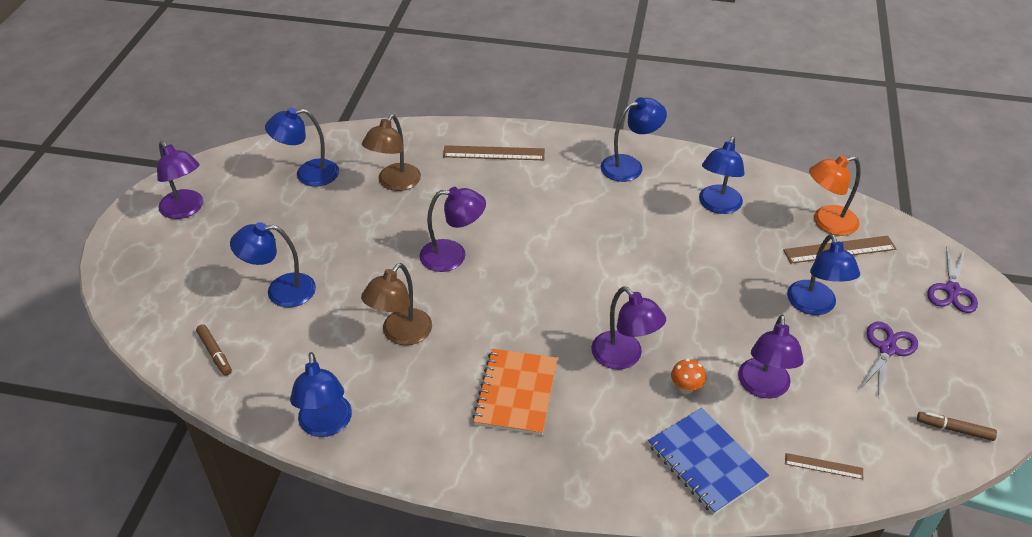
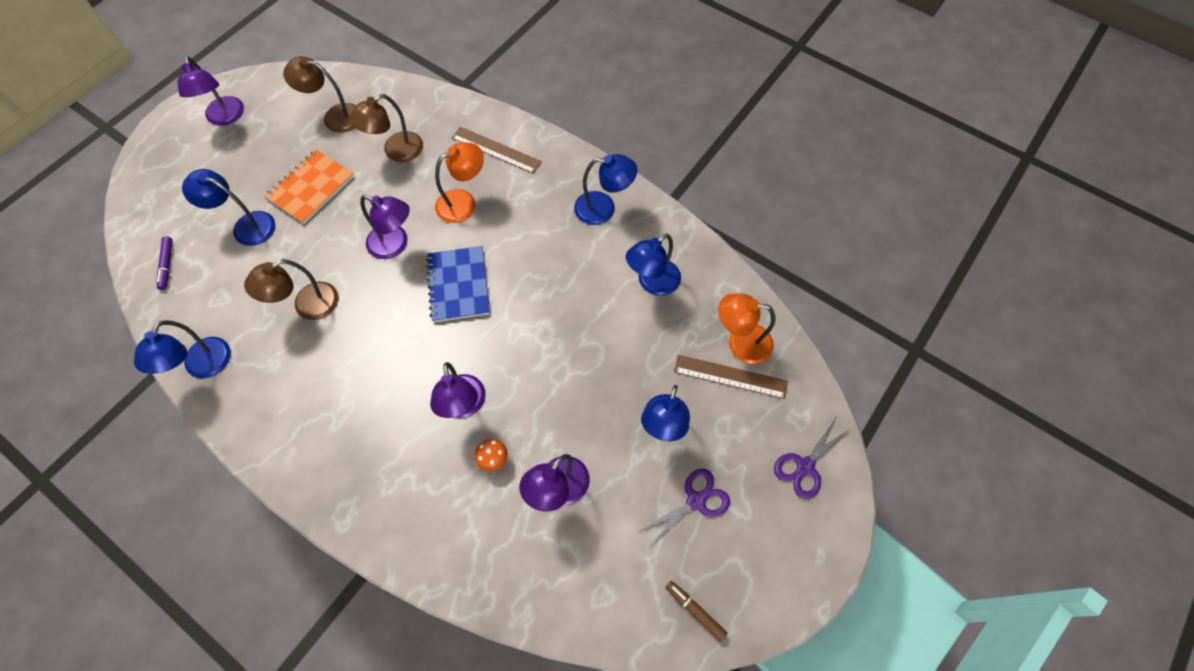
camera: 25 degrees right, 20 degrees up
(215, 353) = (167, 265): brown marker -> purple marker
(308, 174) = (335, 116): blue lamp -> brown lamp
(494, 201) = (464, 202): none -> orange lamp
(516, 393) = (357, 402): orange notebook -> orange notebook (311, 188)
(706, 462) = (460, 538): blue notebook -> blue notebook (458, 285)
(823, 466) = (553, 590): brown ruler -> none

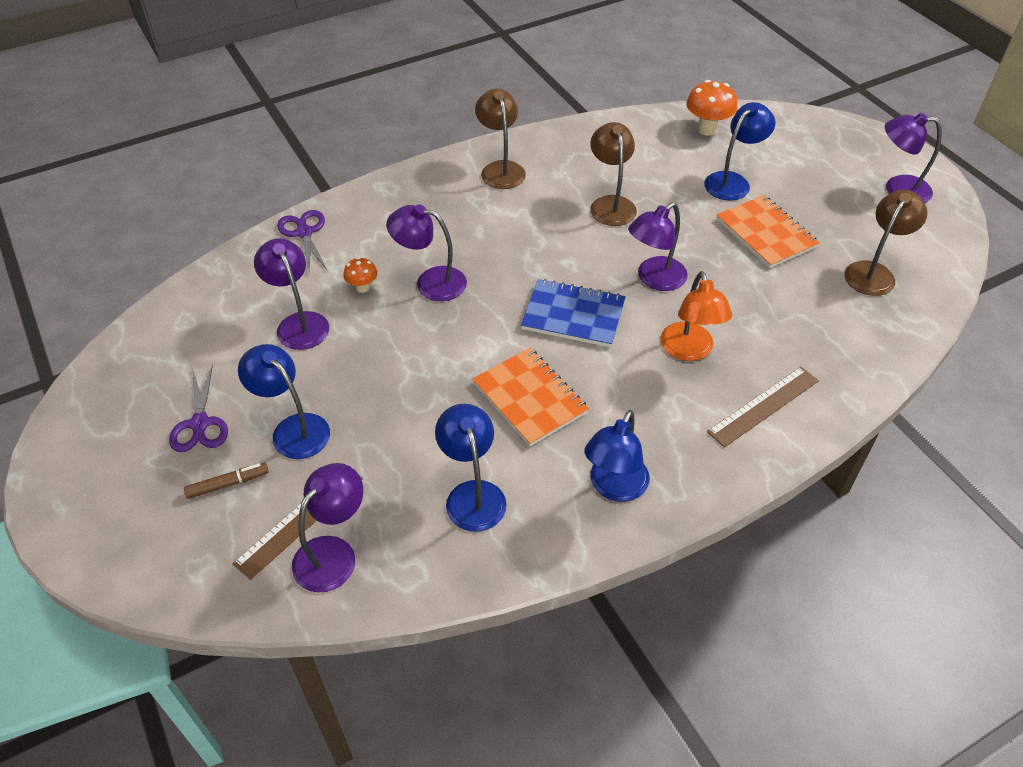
camera: 115 degrees right, 15 degrees down
(167, 265) = (707, 129): purple marker -> orange mushroom
(203, 367) = (582, 135): blue lamp -> none
(396, 151) = (796, 311): brown lamp -> brown lamp (500, 169)
(555, 282) = (529, 398): none -> orange notebook
(695, 610) = (113, 380): brown marker -> brown marker (228, 484)
(740, 342) = (333, 553): orange lamp -> purple lamp
(805, 467) = (147, 542): purple scissors -> purple scissors (304, 233)

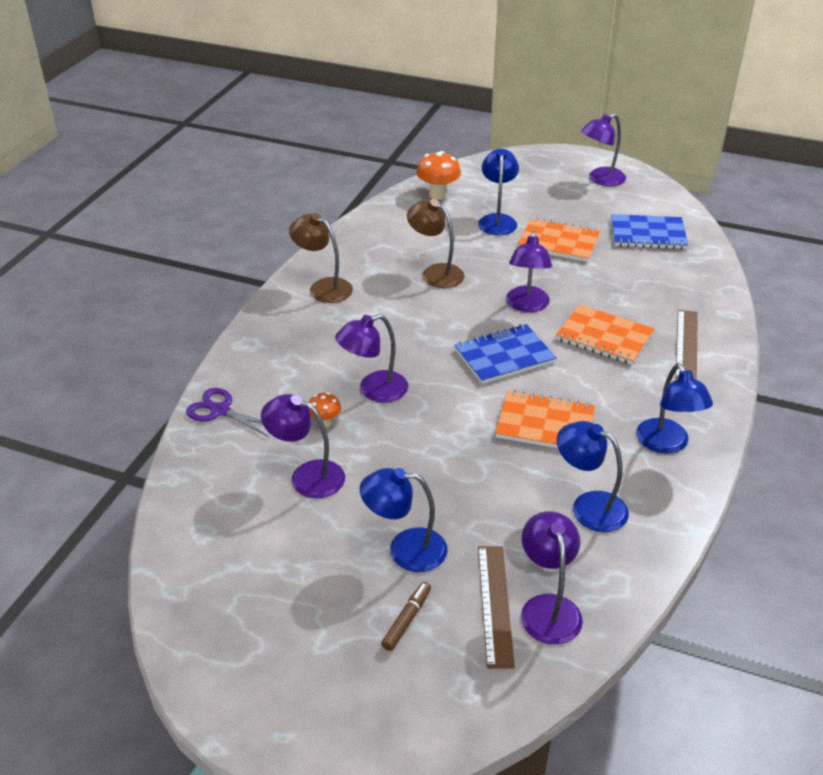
camera: 40 degrees left, 10 degrees down
(200, 424) = (324, 595): purple scissors -> none
(689, 351) = (604, 337): orange lamp -> orange notebook
(874, 272) = (648, 234): brown lamp -> blue notebook

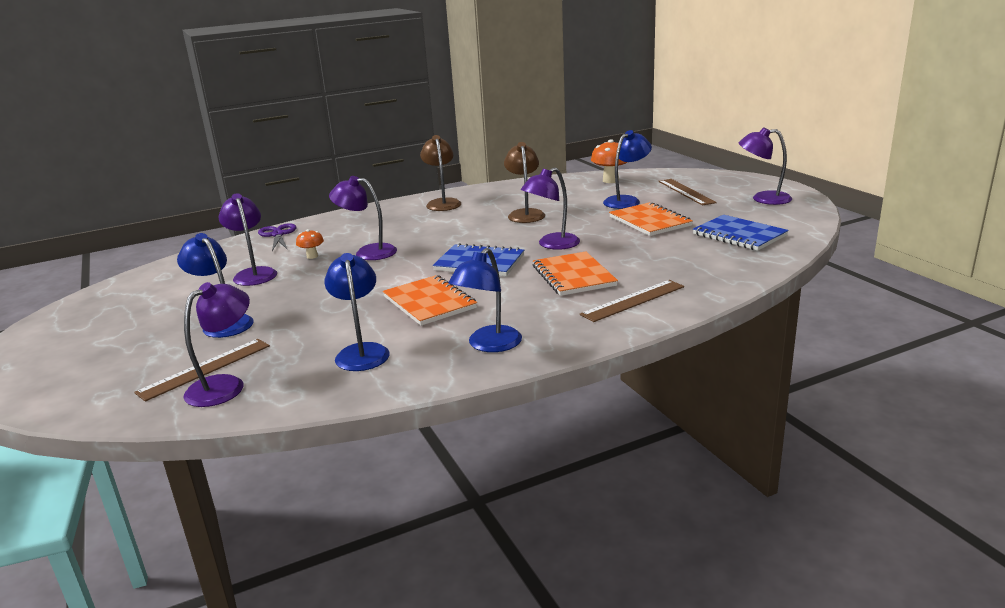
camera: 45 degrees right, 15 degrees down
(407, 620) = (154, 352): brown marker -> none
(528, 190) = (686, 192): none -> brown ruler

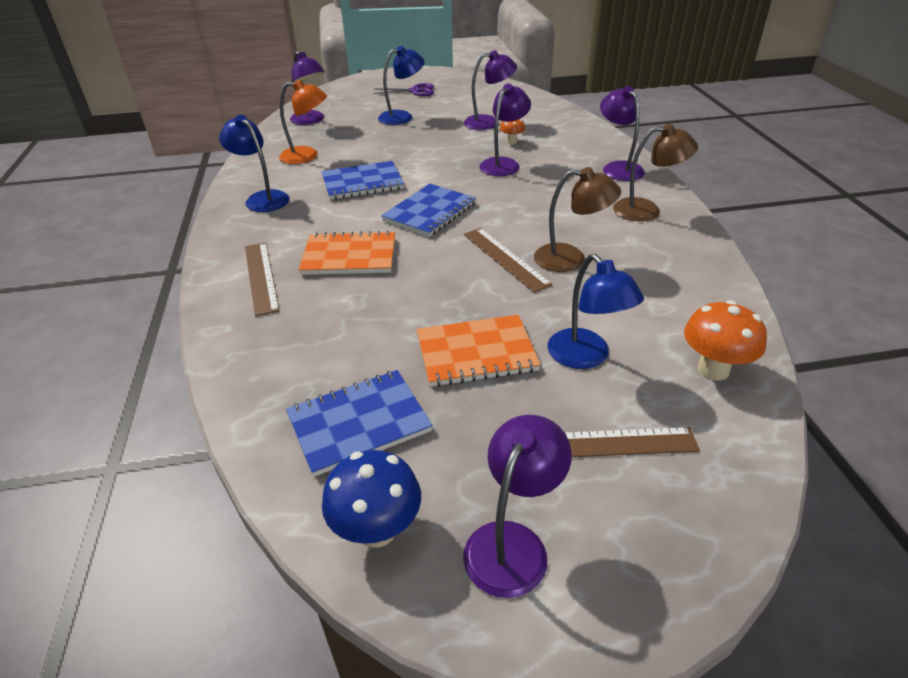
camera: 105 degrees right, 15 degrees up
(205, 368) = (339, 115): brown ruler -> brown ruler (505, 258)
(278, 235) = (582, 129): purple scissors -> purple scissors (415, 91)
(361, 352) = (307, 156): blue lamp -> orange lamp
(429, 302) = (362, 183): orange notebook -> blue notebook
(552, 244) = (447, 259): purple lamp -> purple lamp (618, 168)
(793, 219) = (377, 530): none -> blue mushroom

